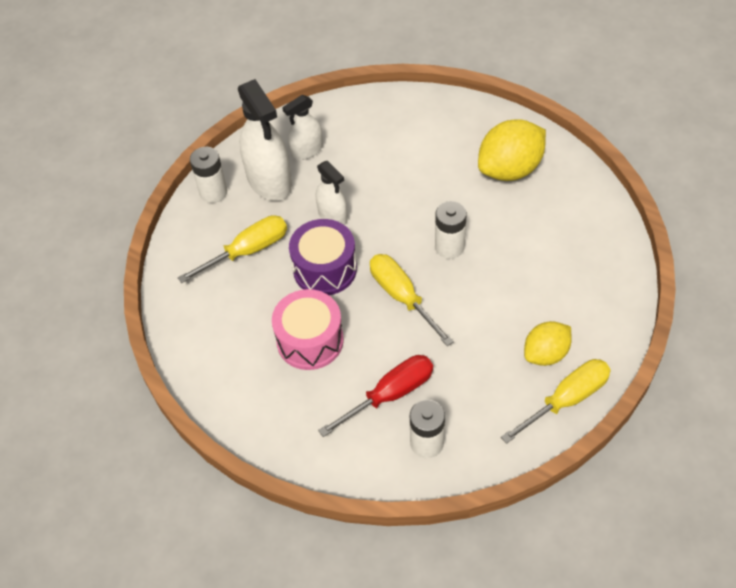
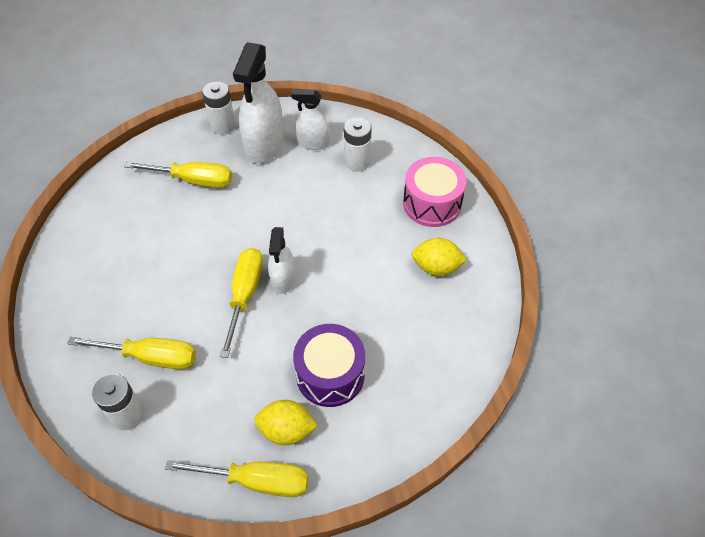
camera: 40 degrees right, 0 degrees up
(310, 340) = (152, 272): pink drum -> pink drum (432, 203)
(325, 269) = (222, 232): purple drum -> purple drum (330, 374)
(333, 216) = (273, 200): white spray bottle -> white spray bottle (283, 279)
(389, 395) = (150, 357): red screwdriver -> yellow screwdriver
(449, 247) = (321, 288): white battery -> white battery (357, 162)
(510, 169) = (436, 267): yellow lemon -> yellow lemon, size x0.63

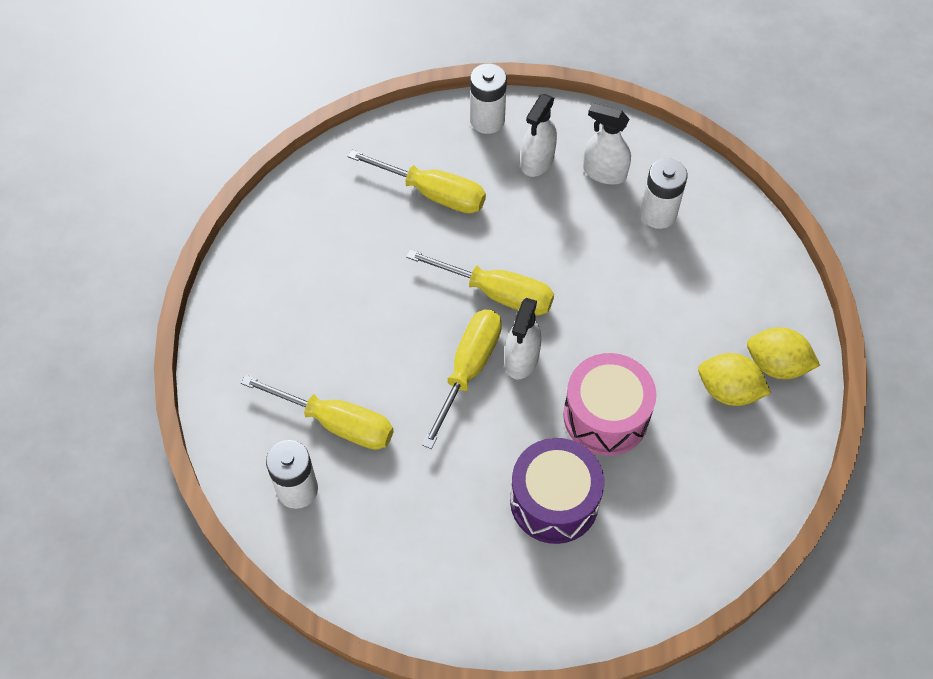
camera: 15 degrees right, 5 degrees up
(256, 481) = (434, 610): yellow screwdriver -> yellow screwdriver (496, 293)
(264, 145) = (537, 161): white spray bottle -> white spray bottle, size x0.57
(286, 430) = (484, 558): yellow lemon -> yellow lemon (776, 365)
(432, 203) = (746, 298): pink drum -> pink drum (606, 416)

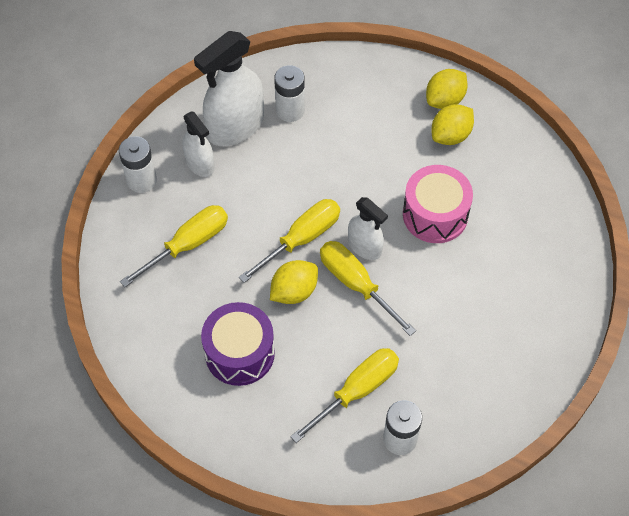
camera: 65 degrees left, 0 degrees up
(428, 313) = (294, 291): none -> yellow lemon
(554, 501) = (484, 274): purple drum -> purple drum (239, 353)
(604, 172) = (235, 126): white spray bottle -> white spray bottle, size x1.74

